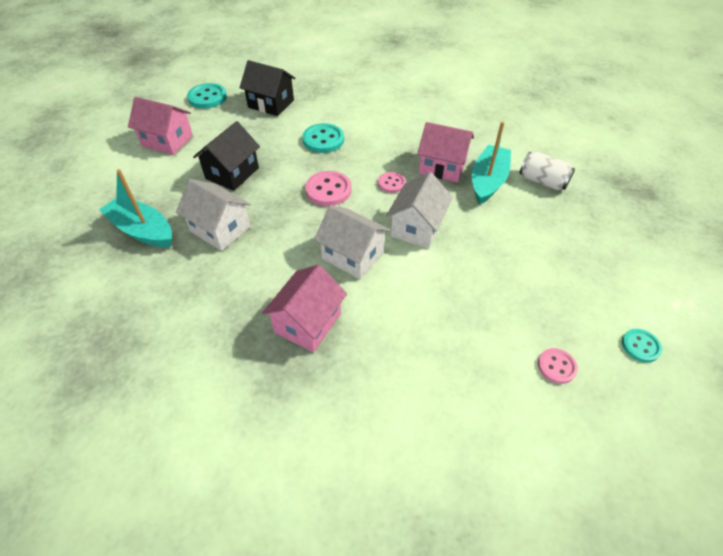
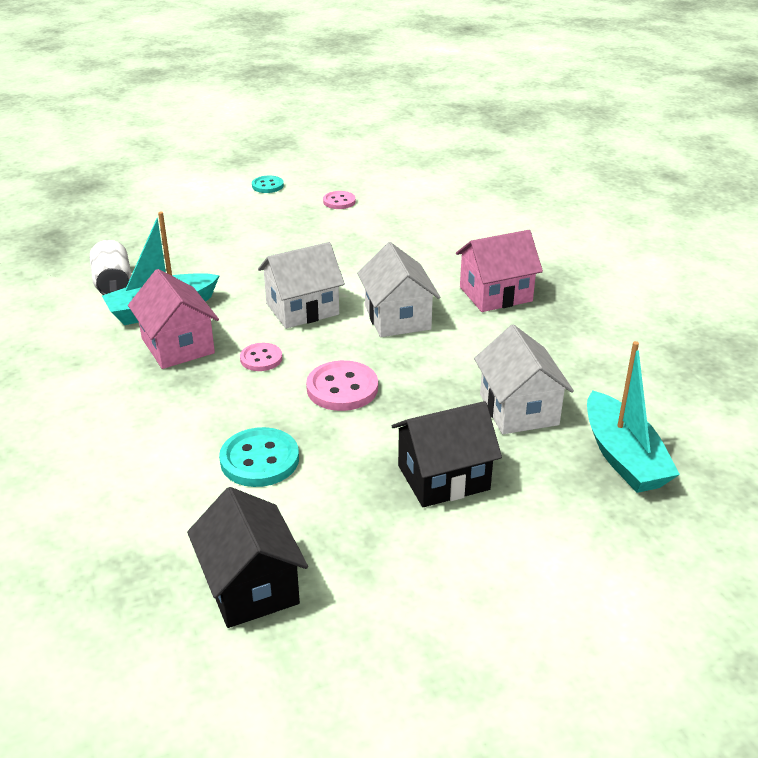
camera: 140 degrees left, 15 degrees down
(167, 141) = (507, 605): pink house -> none
(207, 97) = (350, 689): turquoise button -> none

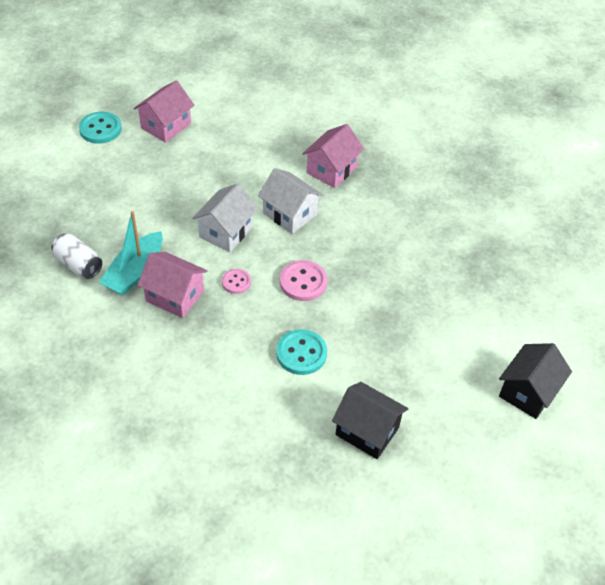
camera: 35 degrees left, 15 degrees up
(267, 186) = (100, 129): turquoise button -> turquoise button, size x1.64
(339, 201) = (166, 126): pink button -> pink house
(443, 477) = (406, 316): black house -> black house (528, 392)
(518, 409) = (408, 252): white house -> none
(623, 457) = (481, 260): turquoise boat -> none

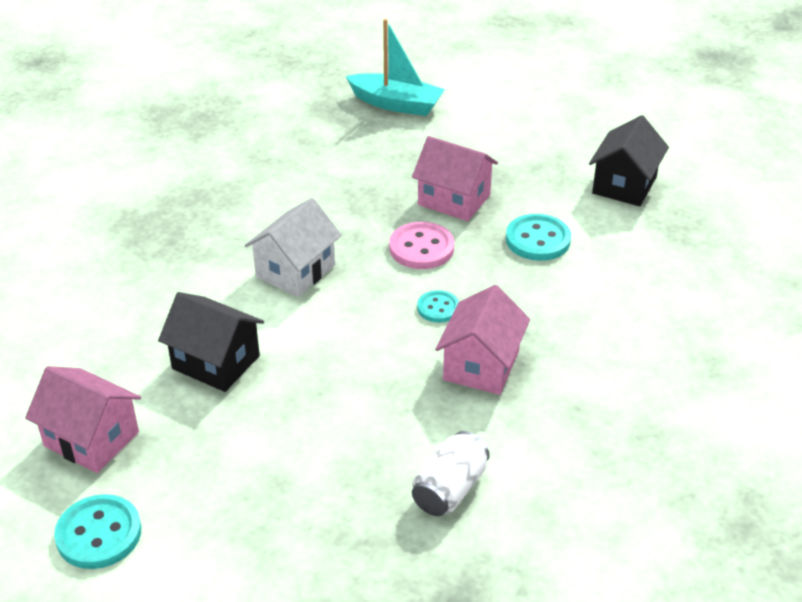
camera: 95 degrees left, 10 degrees down
(135, 272) = (447, 417): turquoise boat -> turquoise boat (396, 104)
(226, 232) = (343, 330): white house -> none
(236, 282) = (438, 308): pink button -> turquoise button
(331, 170) = (198, 239): pink house -> pink house (454, 200)
(528, 392) = (528, 88): black house -> black house (216, 362)

